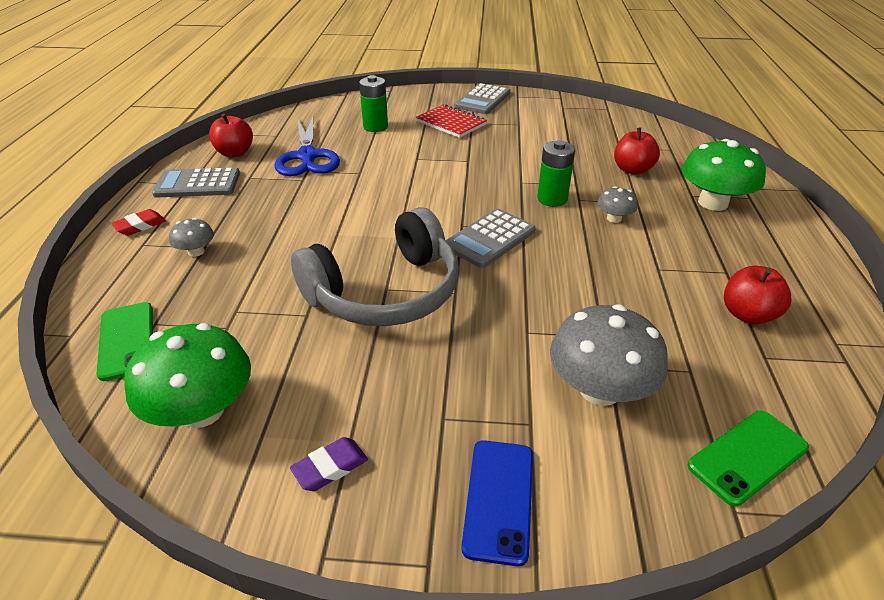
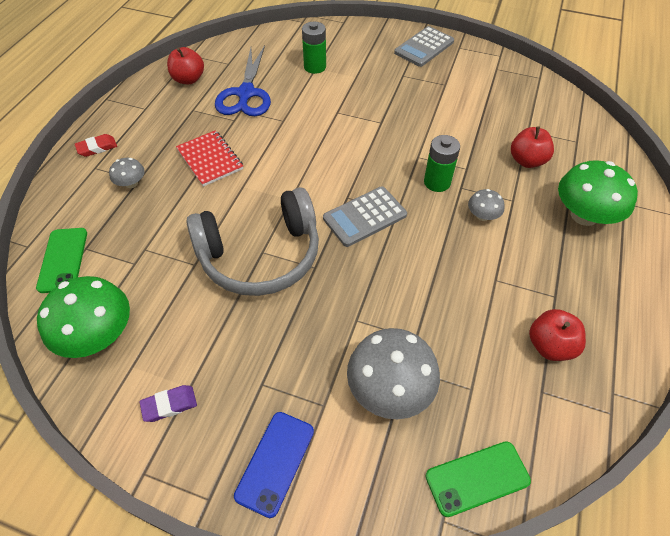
camera: 15 degrees right, 15 degrees up
(197, 184) = (150, 110): grey calculator -> none
(451, 123) = (383, 73): red notebook -> red notebook (210, 159)

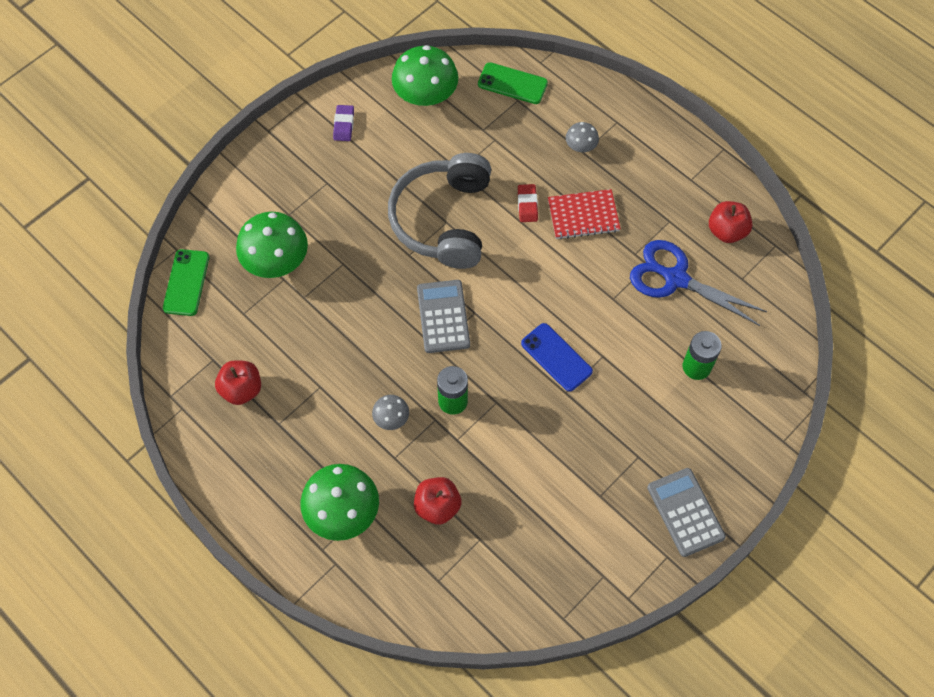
camera: 115 degrees right, 10 degrees up
(97, 147) = (645, 128): red eraser -> red eraser (527, 205)
(275, 462) = (268, 172): blue phone -> blue phone (556, 357)
(390, 388) = (276, 260): grey mushroom -> green mushroom

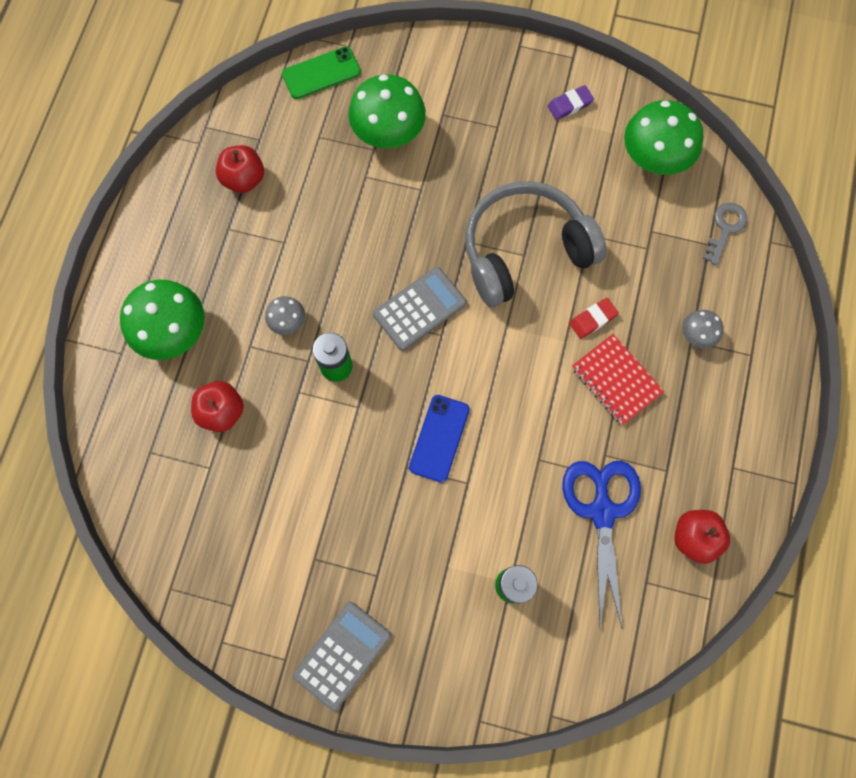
camera: 60 degrees right, 10 degrees up
(512, 84) = (725, 229): green phone -> grey key

